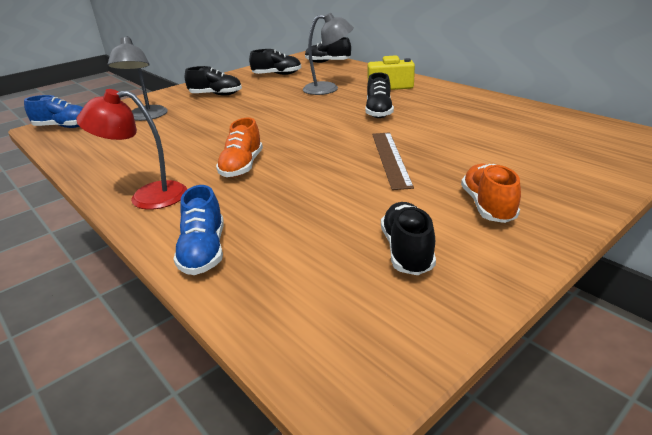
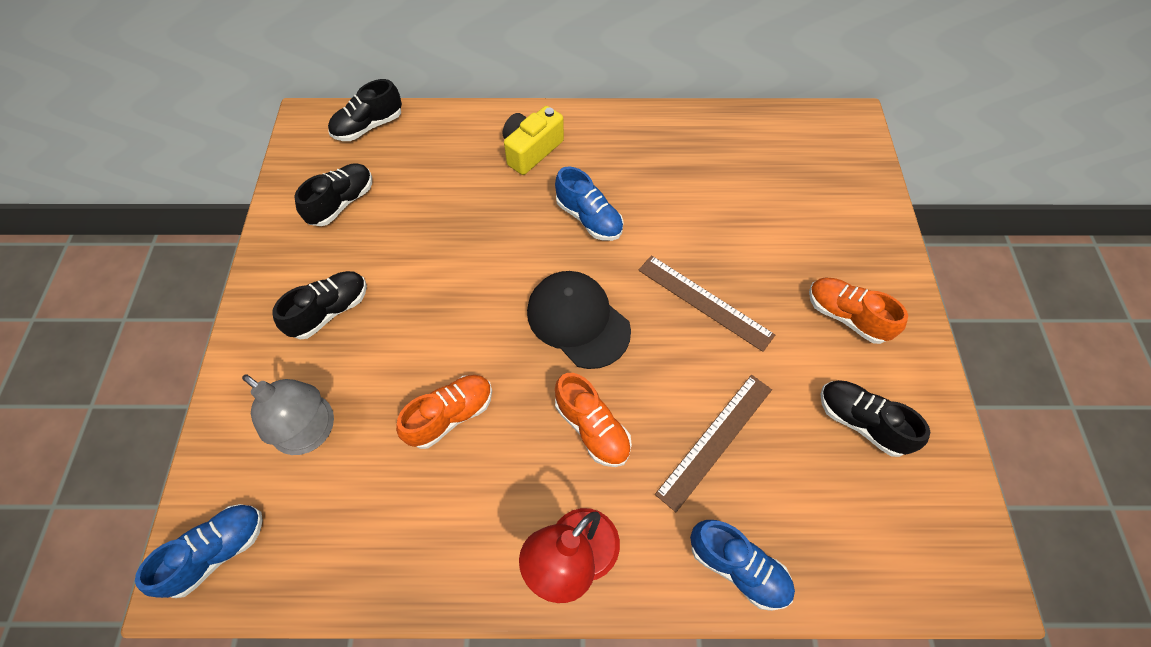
camera: 50 degrees left, 30 degrees up
(196, 135) = (450, 415): none -> orange shoe
(293, 203) = (715, 440): none -> brown ruler
(306, 135) = (578, 320): none -> black cap
(328, 89) = (465, 200): grey lamp -> none
(378, 112) = (589, 218): black shoe -> blue shoe

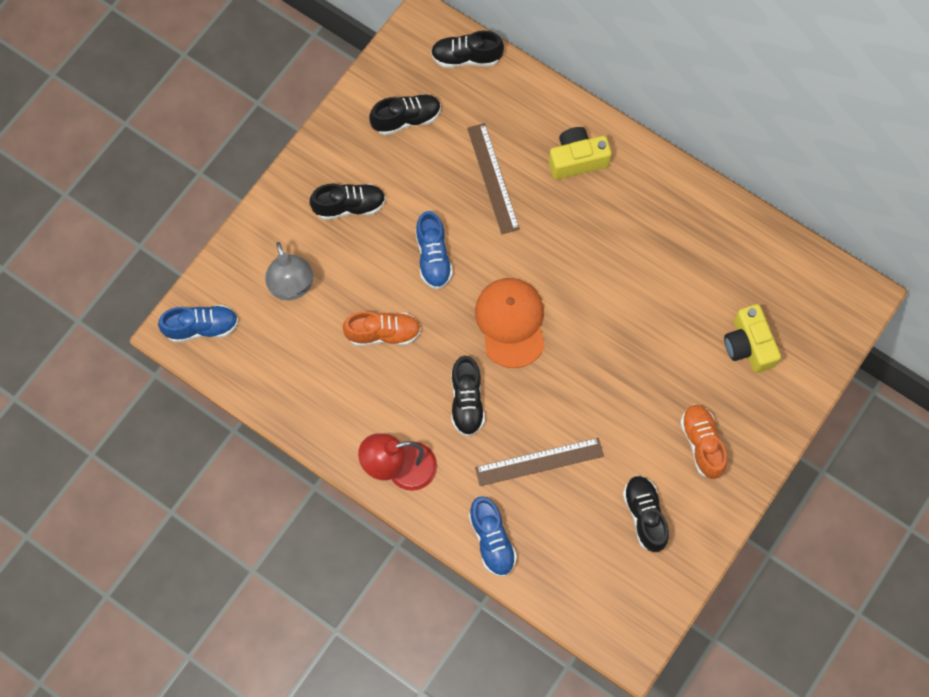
camera: 35 degrees right, 10 degrees up
(578, 320) = (511, 323): black cap -> orange cap
(589, 218) = (577, 248): blue shoe -> blue shoe (433, 257)
(592, 428) = (467, 401): orange shoe -> black shoe
(704, 302) = (610, 367): brown ruler -> brown ruler (493, 178)
(804, 208) = (748, 345): none -> yellow camera

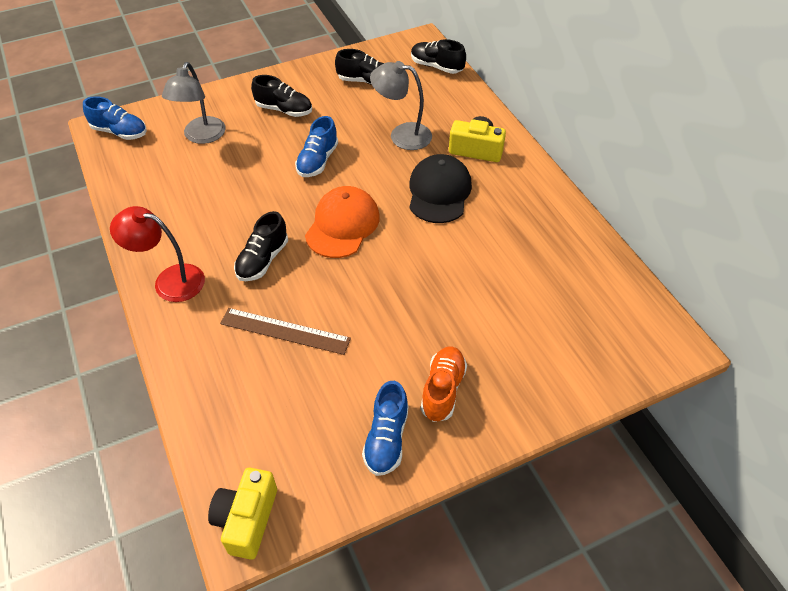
camera: 30 degrees right, 20 degrees down
(383, 333) = (239, 189): orange shoe -> none
(492, 540) = (194, 370): blue shoe -> blue shoe (386, 439)
(493, 178) = (402, 135): brown ruler -> grey lamp
(574, 234) = (439, 192): none -> black cap
(644, 515) = (344, 422): black shoe -> none
(748, 345) = (540, 333): yellow camera -> yellow camera (247, 519)

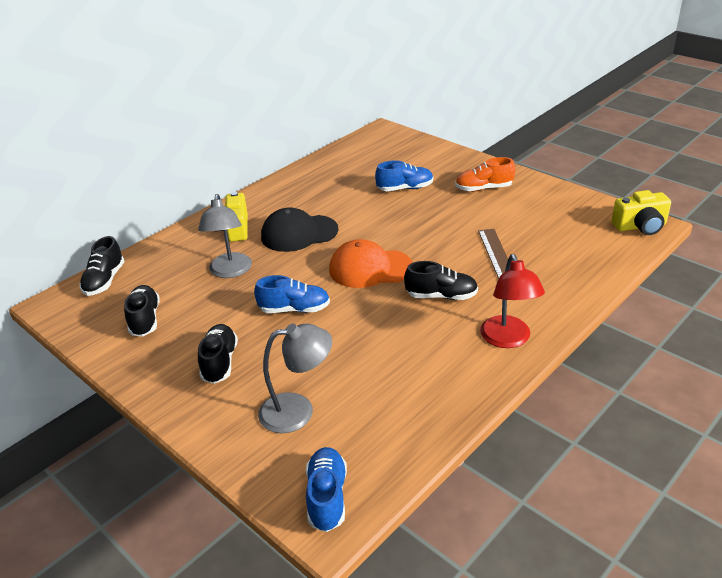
camera: 110 degrees left, 15 degrees down
(386, 439) = (537, 197): blue shoe -> blue shoe (405, 188)

